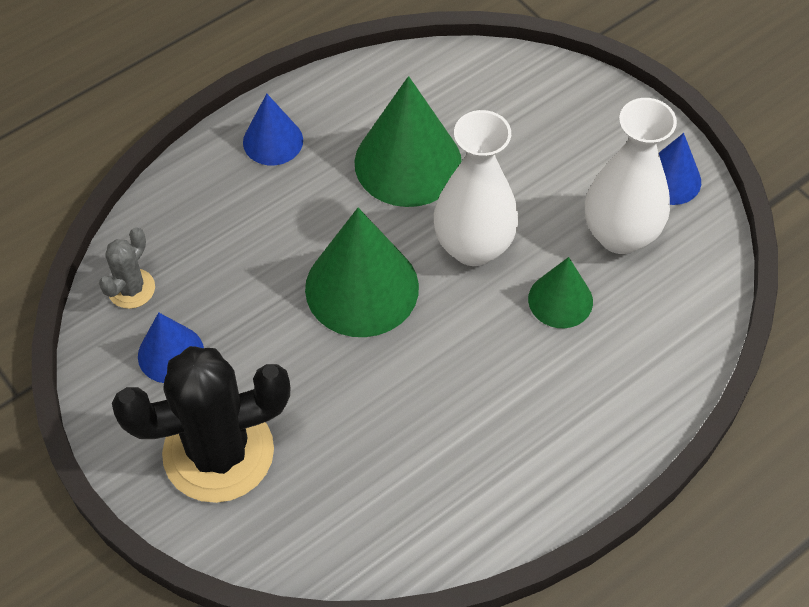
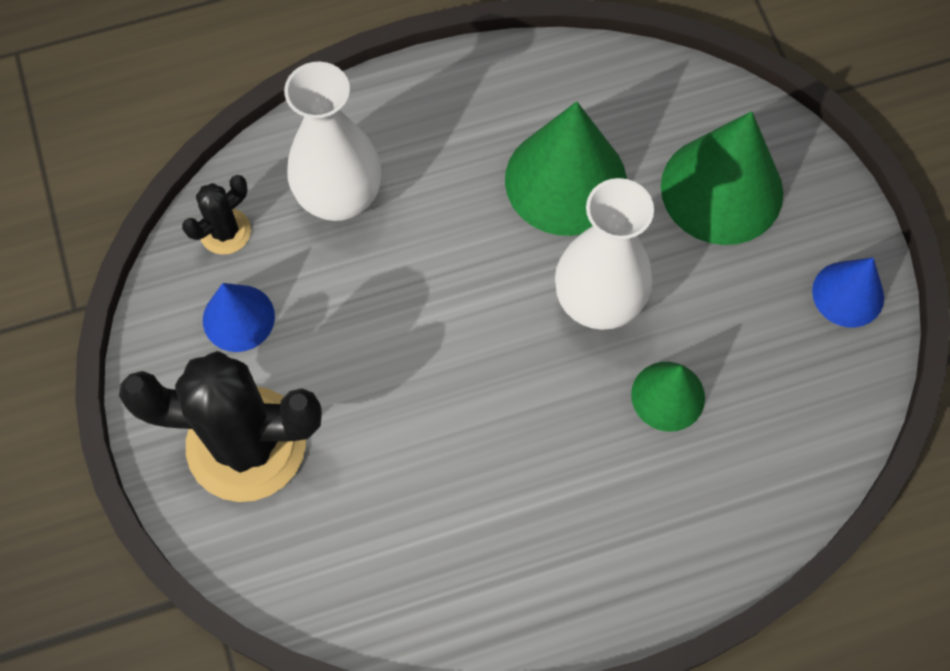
camera: 20 degrees right, 10 degrees up
(131, 289) = (225, 231): grey cactus -> black cactus
(273, 141) = (431, 109): blue cone -> none
(362, 287) = (461, 310): green cone -> green cone (721, 189)
(620, 235) = (764, 341): white vase -> white vase (339, 198)

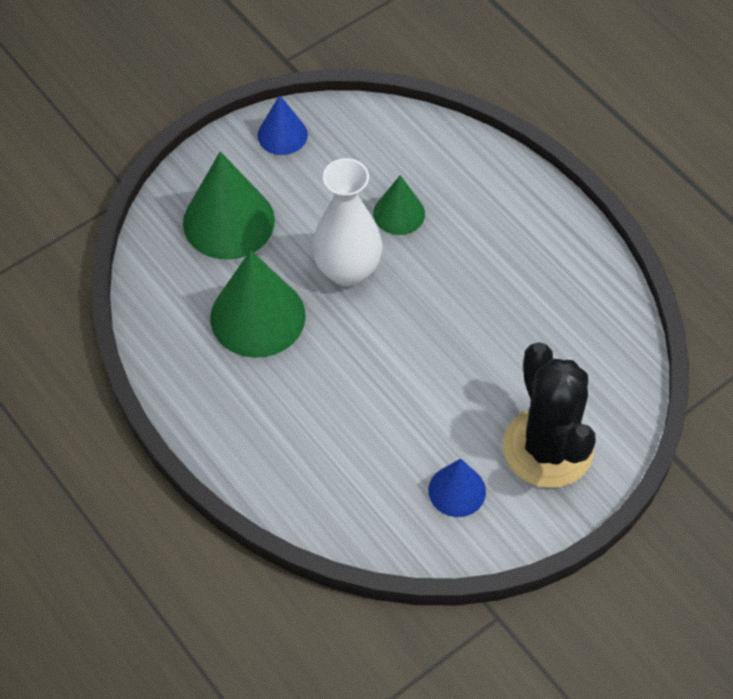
camera: 110 degrees left, 10 degrees down
(225, 231) = (391, 528): black cactus -> none
(339, 198) = (330, 459): white vase -> none

